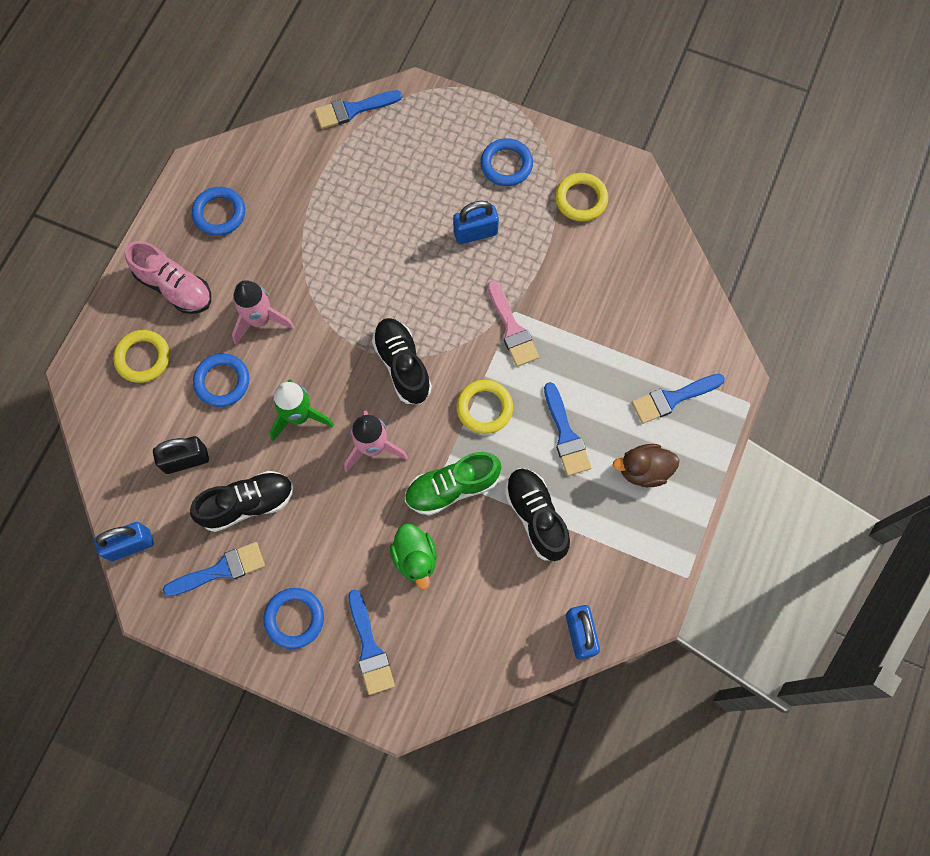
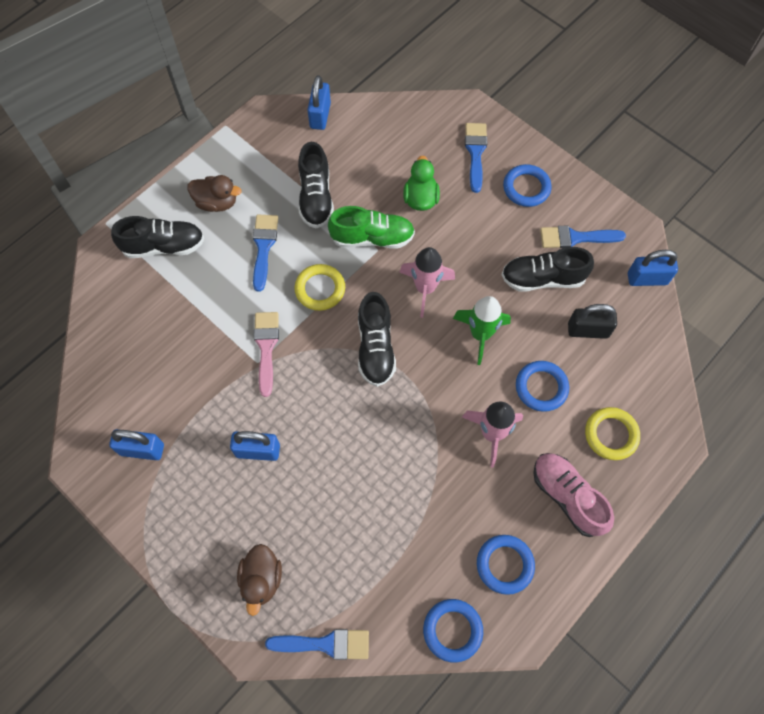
camera: 160 degrees left, 5 degrees down
(425, 136) = (261, 579): none -> brown duck
(506, 165) = (194, 514): blue ring -> blue ring (452, 630)
(581, 199) = (142, 449): yellow ring -> blue padlock
(672, 398) = (164, 246): blue brush -> black shoe

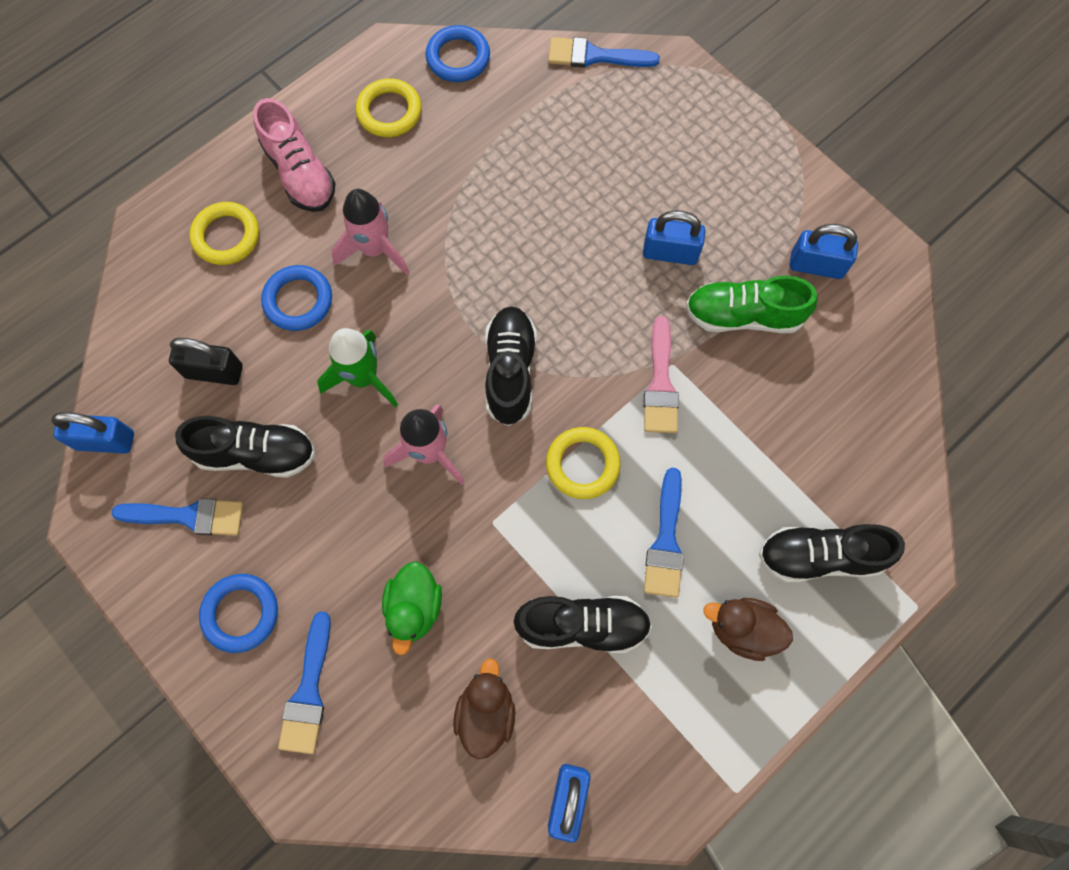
camera: 175 degrees left, 5 degrees up
(261, 579) = (663, 118): brown duck -> brown duck (486, 713)
(316, 197) = (582, 625): black shoe -> black shoe turned 90 degrees clockwise
(372, 238) = (498, 543): green shoe -> green shoe (743, 315)
(504, 565) = (389, 111): blue ring -> yellow ring

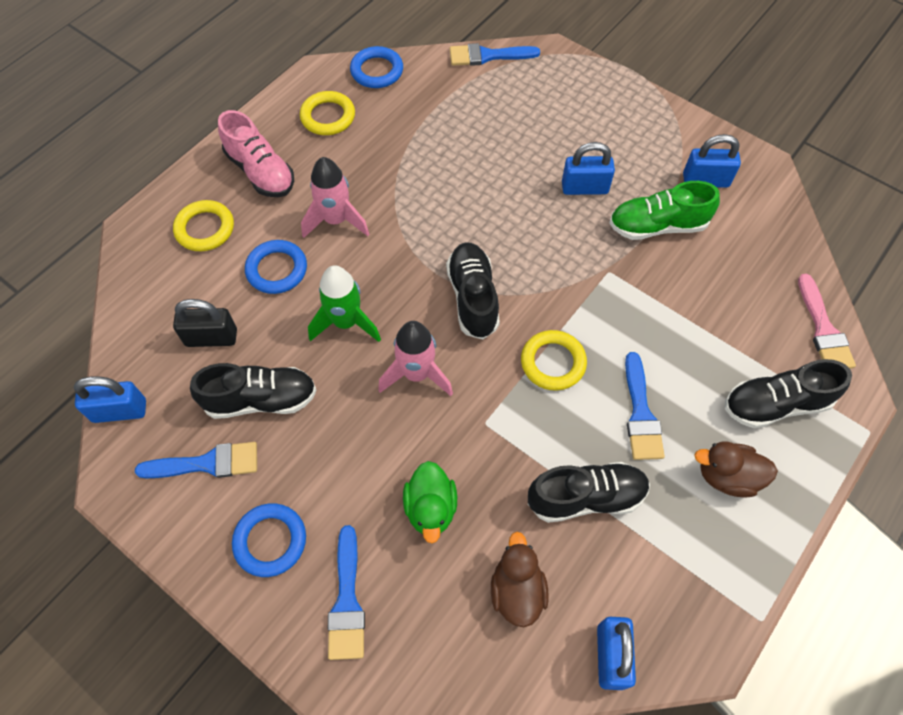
camera: 10 degrees left, 10 degrees down
(660, 384) = (603, 288): pink brush -> pink brush (823, 329)

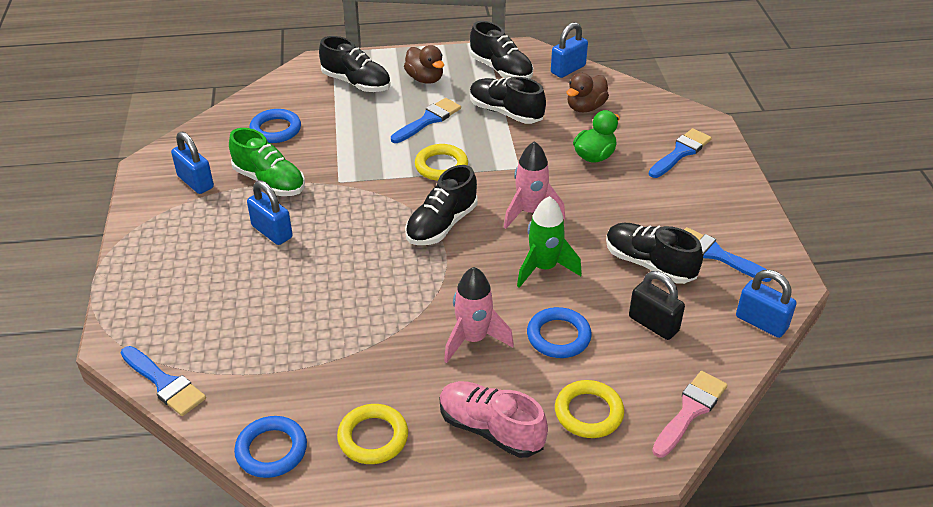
camera: 135 degrees left, 20 degrees down
(260, 172) = (490, 429): pink shoe -> pink shoe turned 60 degrees counterclockwise
(270, 541) = (704, 197): blue ring -> blue ring (275, 129)
(677, 575) = (501, 70): none -> black shoe
(823, 329) = (278, 88): pink brush -> pink brush (690, 410)

